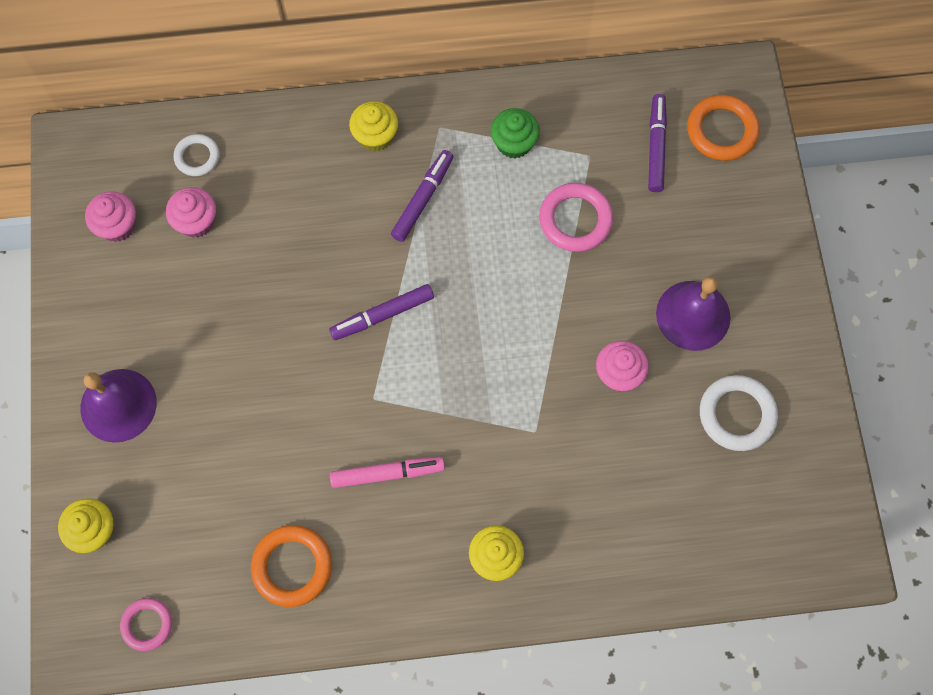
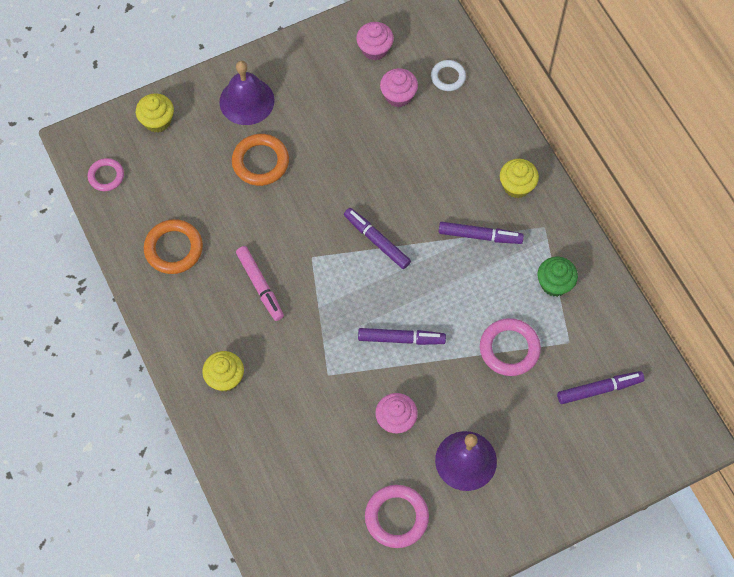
camera: 70 degrees right, 5 degrees down
(520, 332) = (401, 339): none -> purple marker
(721, 131) = (637, 436): orange ring -> orange ring (260, 162)
(737, 414) = (396, 517): white ring -> pink ring

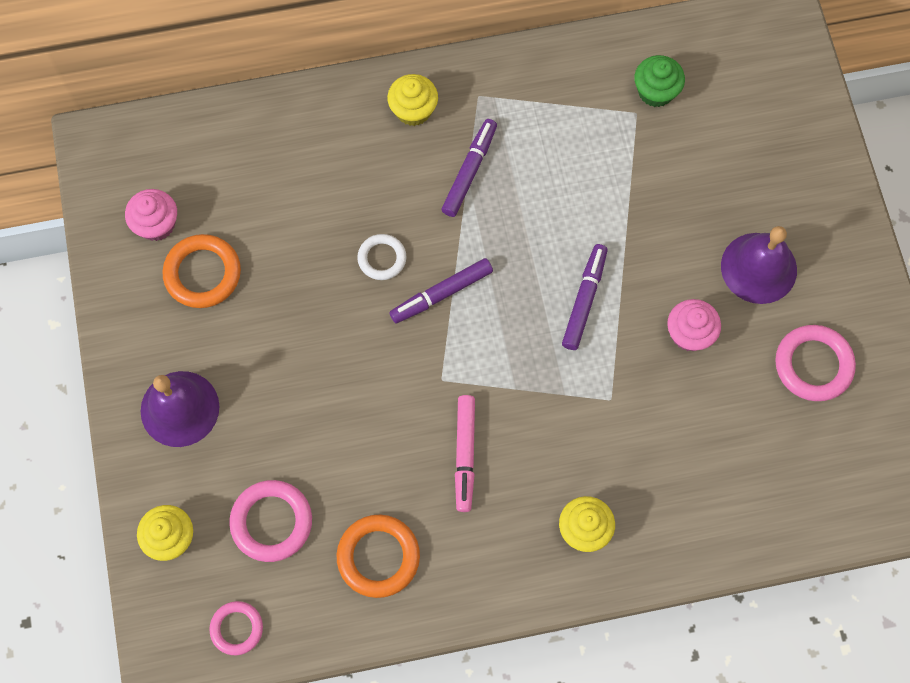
camera: 75 degrees left, 5 degrees up
(260, 162) = (281, 412): orange ring -> orange ring (202, 273)
(260, 286) = (465, 455): pink marker -> pink marker turned 105 degrees clockwise
(398, 96) = (238, 213): pink cupcake -> none
(448, 77) = (230, 146): white ring -> white ring (382, 258)
(509, 349) = (628, 180): pink ring -> pink ring (271, 522)
(554, 284) = (557, 106): green cupcake -> green cupcake (655, 91)
(599, 389) = (703, 98): purple marker -> none

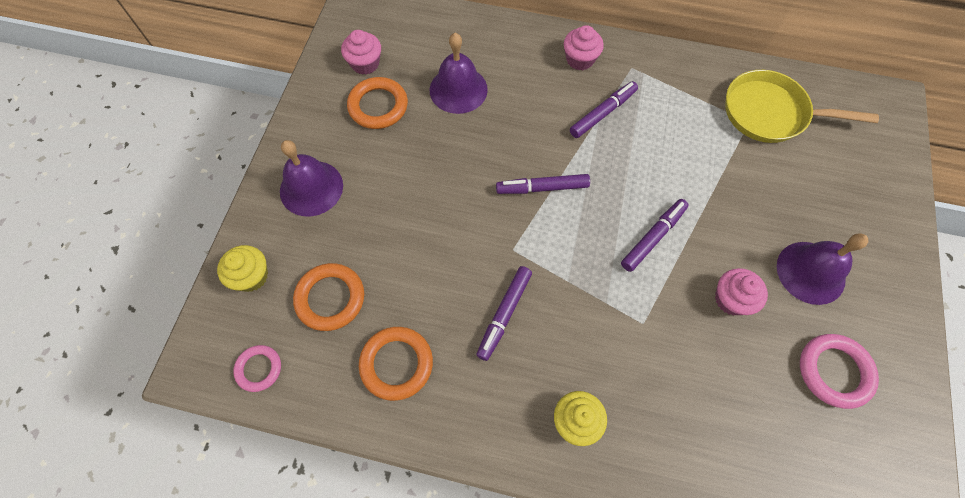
camera: 25 degrees right, 5 degrees down
(271, 522) = (330, 298): pink ring -> orange ring
(287, 211) = (458, 89): none -> purple bell
(382, 258) = (509, 146): white ring -> none
(413, 110) = (580, 59): yellow cupcake -> pink cupcake
(465, 455) = (504, 314): pink marker -> purple marker
(655, 91) = (770, 113): green cupcake -> yellow pan

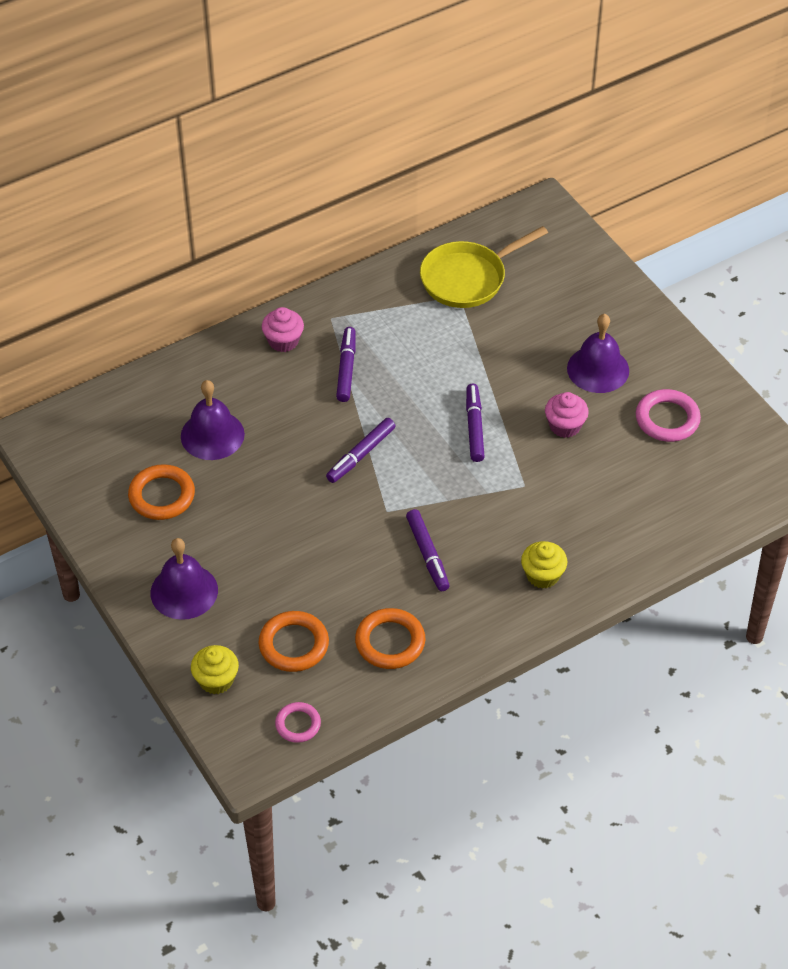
camera: 45 degrees left, 15 degrees down
(365, 64) = (108, 473): pink cupcake -> none

